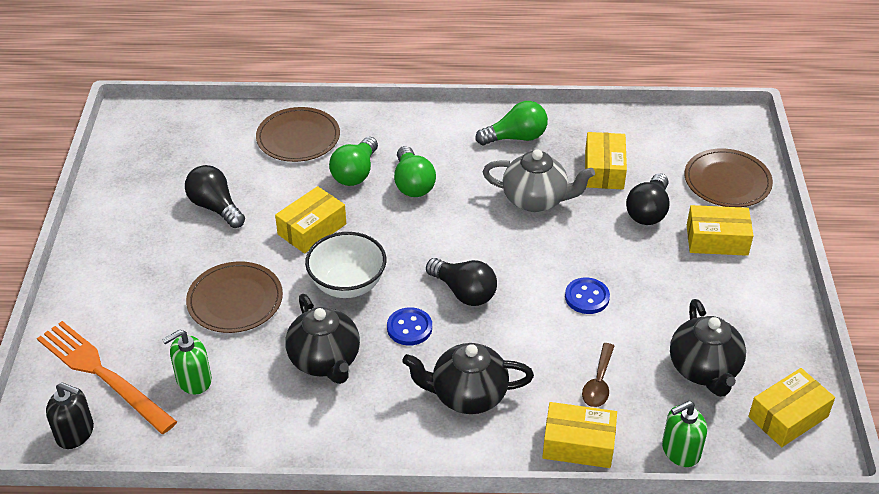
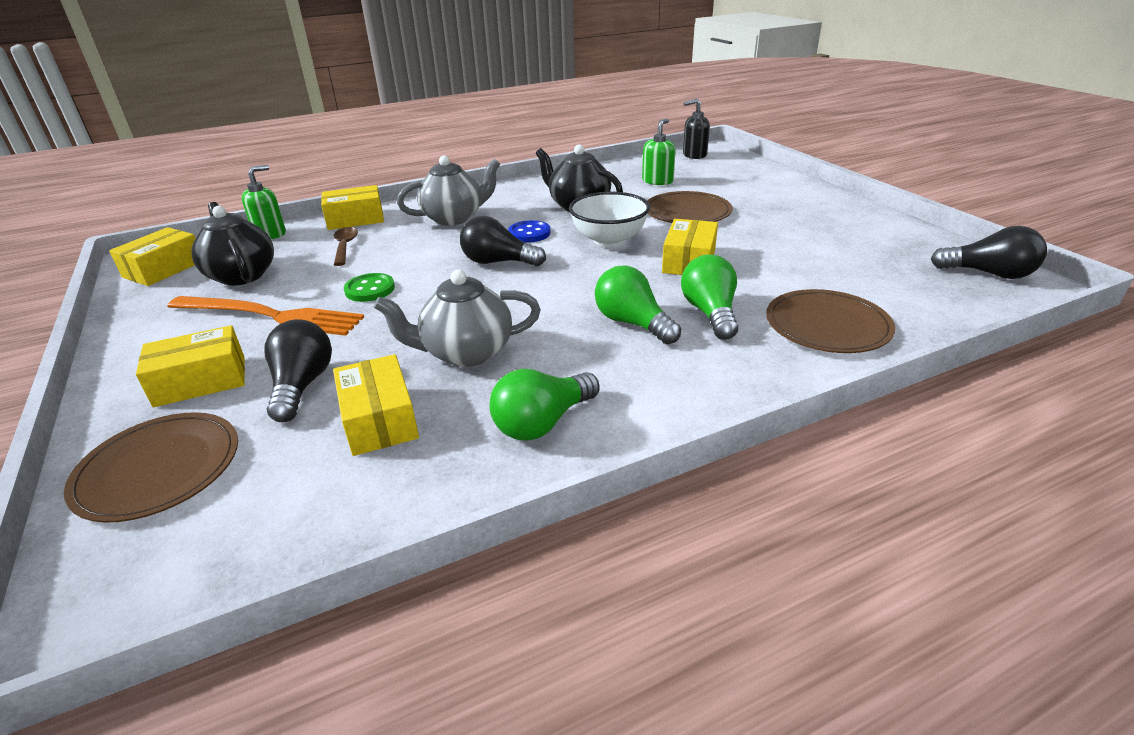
camera: 155 degrees right, 10 degrees down
(102, 374) = (718, 170): orange fork -> orange fork (270, 316)
(215, 207) = (800, 250): black light bulb -> black light bulb (988, 274)
(467, 395) = (454, 218): black teapot -> grey teapot
(587, 297) = (370, 289): blue button -> green button

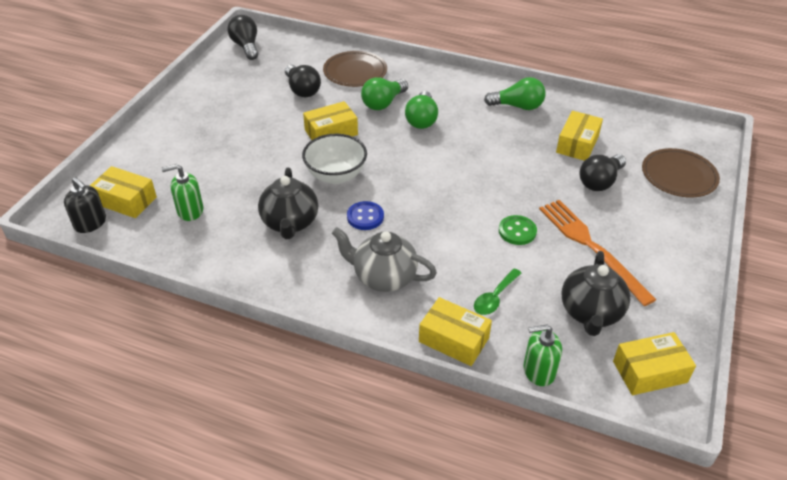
camera: 135 degrees left, 10 degrees up
(201, 381) = (649, 217): yellow box -> yellow box (126, 200)
(345, 246) = (494, 297): brown spoon -> green spoon
(466, 353) = (511, 152): grey teapot -> none
(498, 262) = (420, 203): black light bulb -> black light bulb (302, 90)
(687, 212) = (250, 165): brown plate -> none

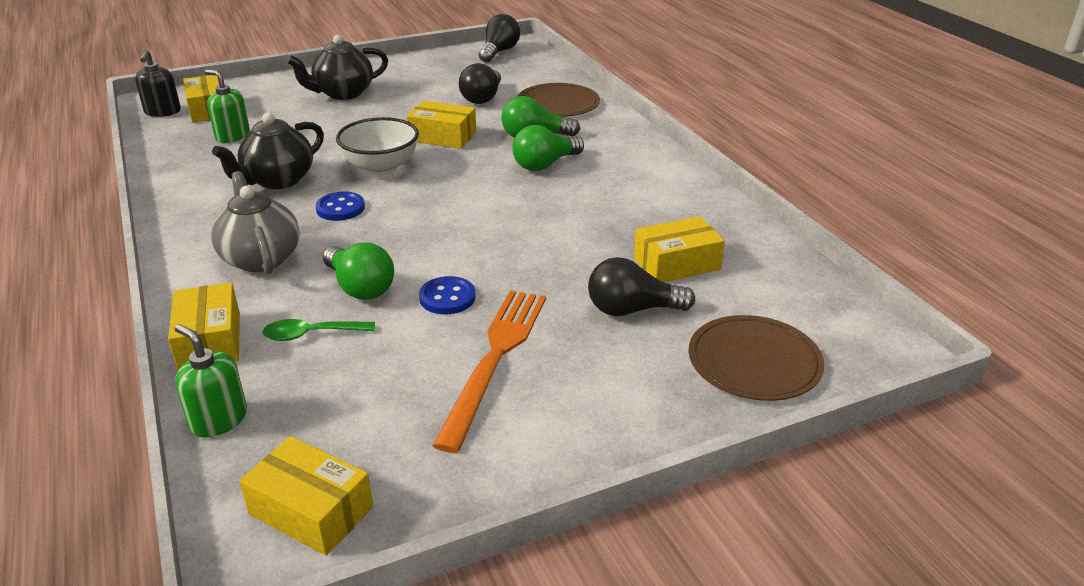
camera: 45 degrees right, 10 degrees down
(517, 231) = (447, 297): green button -> blue button
(518, 106) = (673, 200): green light bulb -> green light bulb (360, 287)
(590, 313) = (369, 412): black teapot -> black teapot (343, 93)

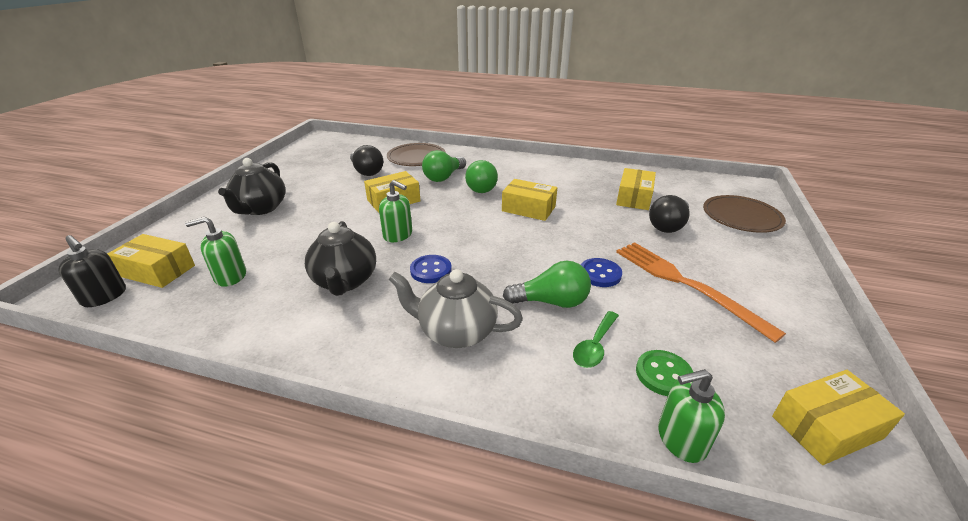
camera: 50 degrees left, 0 degrees up
(210, 340) = (556, 404): yellow box -> yellow box (528, 209)
(304, 386) = (663, 374): none -> green button
(381, 168) = (398, 235): white bowl -> green soap dispenser
(499, 52) = (317, 145): black light bulb -> none

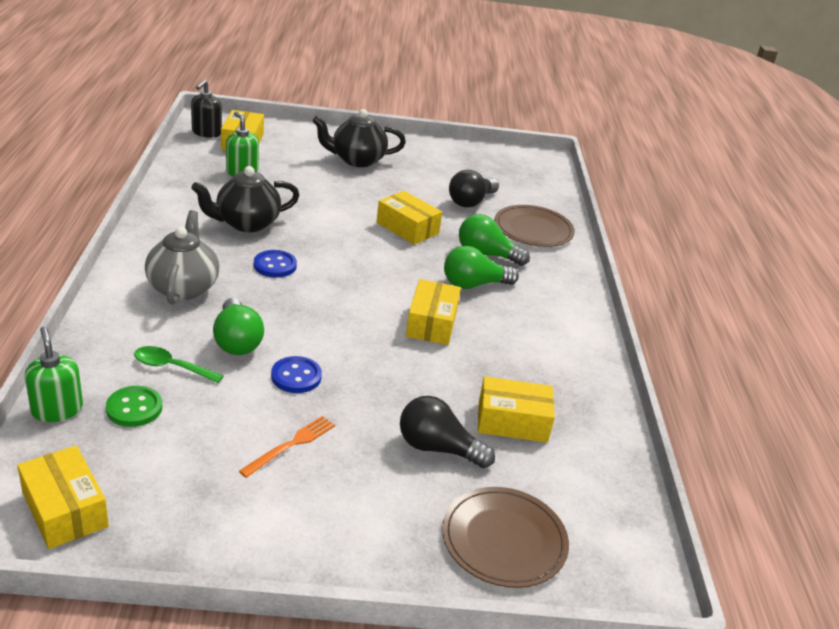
camera: 70 degrees right, 0 degrees up
(398, 235) = (334, 240): green soap dispenser -> none
(685, 284) = (291, 445): orange fork -> orange fork, size x0.52

